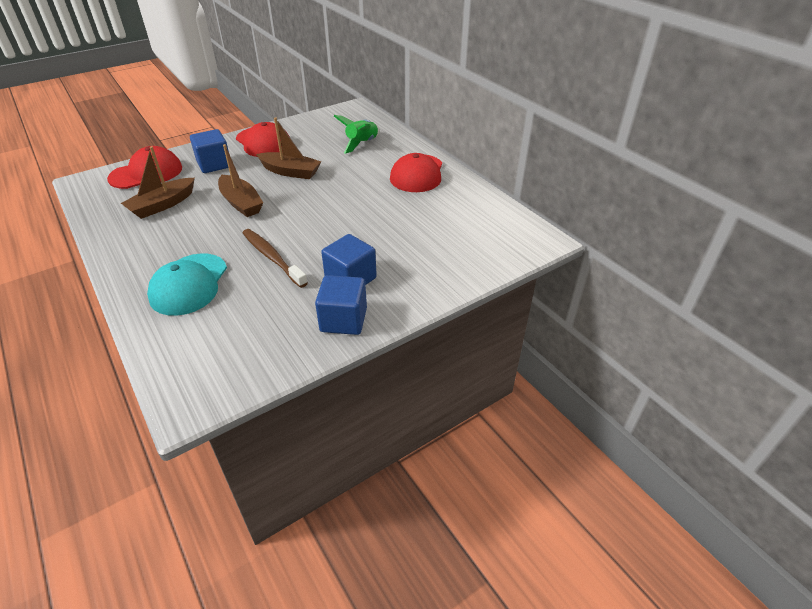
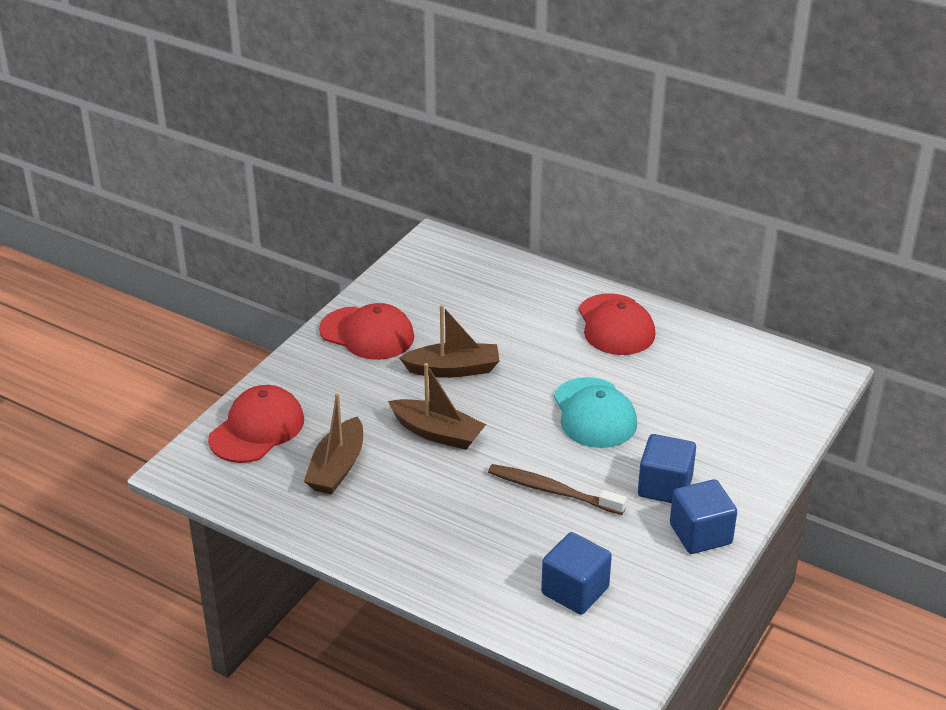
camera: 25 degrees left, 5 degrees down
(189, 284) = (491, 554): turquoise cap -> turquoise cap (594, 413)
(214, 164) = (337, 388): blue cube -> blue cube (575, 591)
(362, 144) = (504, 299): green rocket -> none

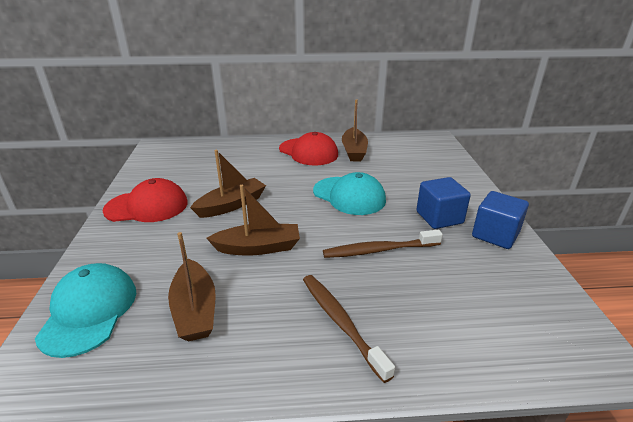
camera: 35 degrees left, 5 degrees down
(257, 429) = (89, 311): red cap -> turquoise cap
(444, 536) = (341, 322): none -> brown toothbrush
(575, 591) = (481, 314): blue cube -> none
(678, 348) = (354, 151): none -> brown boat

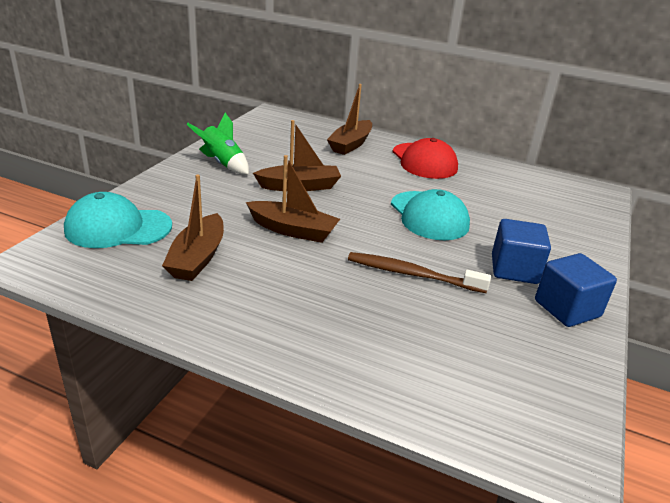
camera: 25 degrees right, 0 degrees up
(89, 311) = (118, 228): turquoise cap -> turquoise cap turned 120 degrees counterclockwise
(147, 206) = (222, 163): red cap -> green rocket
(341, 322) = (315, 316): brown toothbrush -> none
(354, 151) = (478, 175): brown boat -> brown boat (351, 144)

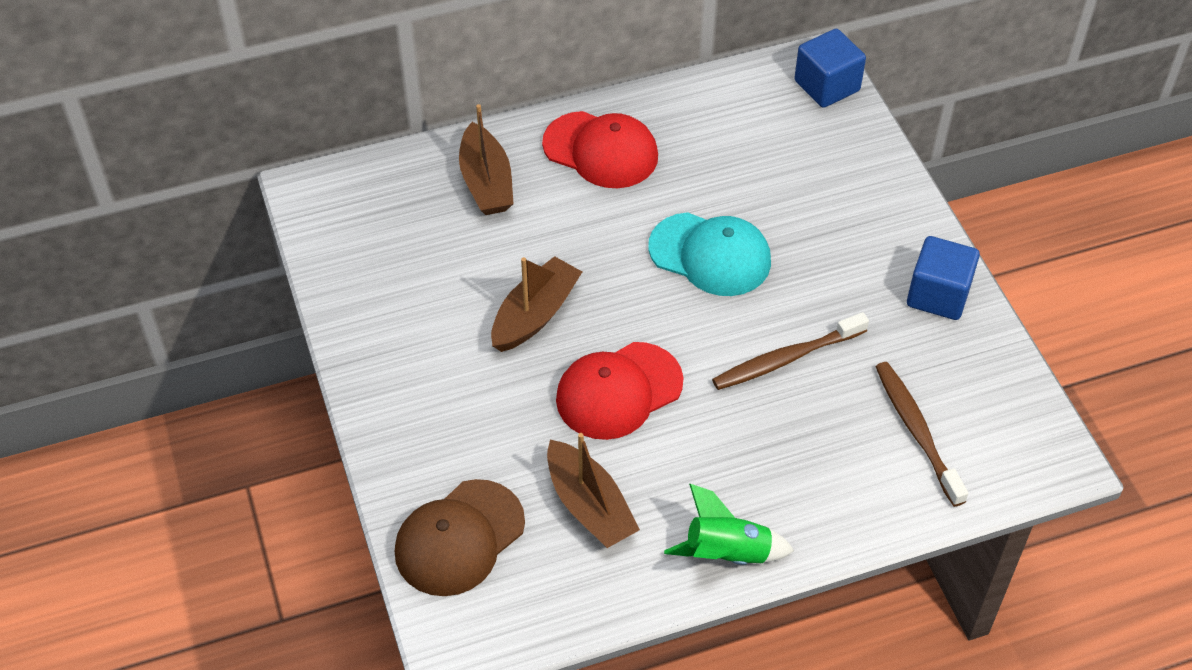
camera: 40 degrees left, 20 degrees up
(118, 228) = (459, 538): turquoise cap -> brown cap
(222, 163) = (402, 346): green rocket -> green rocket (727, 554)
(293, 230) = (618, 391): brown boat -> red cap
(457, 360) = (916, 431): none -> brown toothbrush
(514, 269) = (856, 276): blue cube -> blue cube (827, 86)

